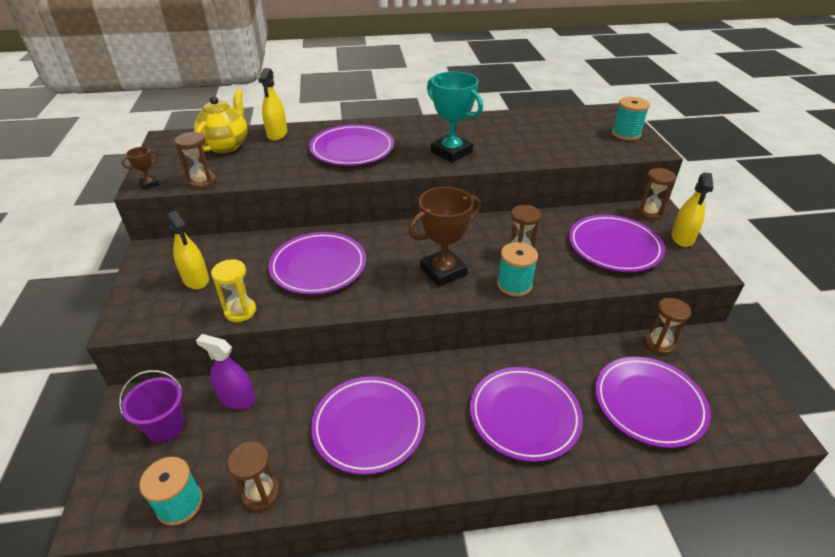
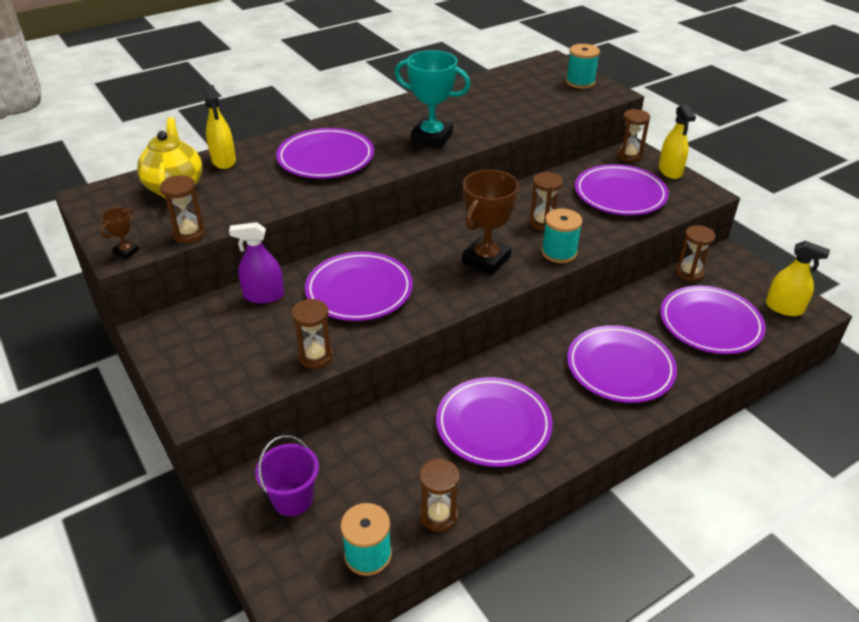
camera: 25 degrees left, 0 degrees up
(196, 279) = (236, 342): yellow spray bottle -> yellow spray bottle (784, 308)
(237, 399) = (346, 448): purple spray bottle -> purple spray bottle (264, 295)
(240, 311) = (315, 356): yellow hourglass -> brown hourglass

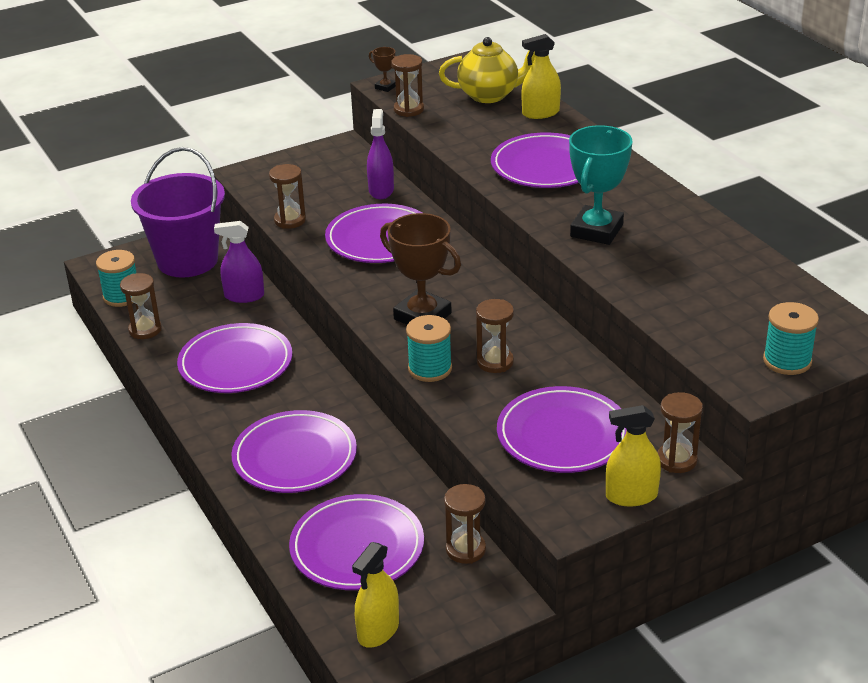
camera: 95 degrees right, 5 degrees down
(293, 499) = (187, 260): purple bucket -> purple bucket, size x1.83
(372, 434) = (244, 296): none -> purple spray bottle

